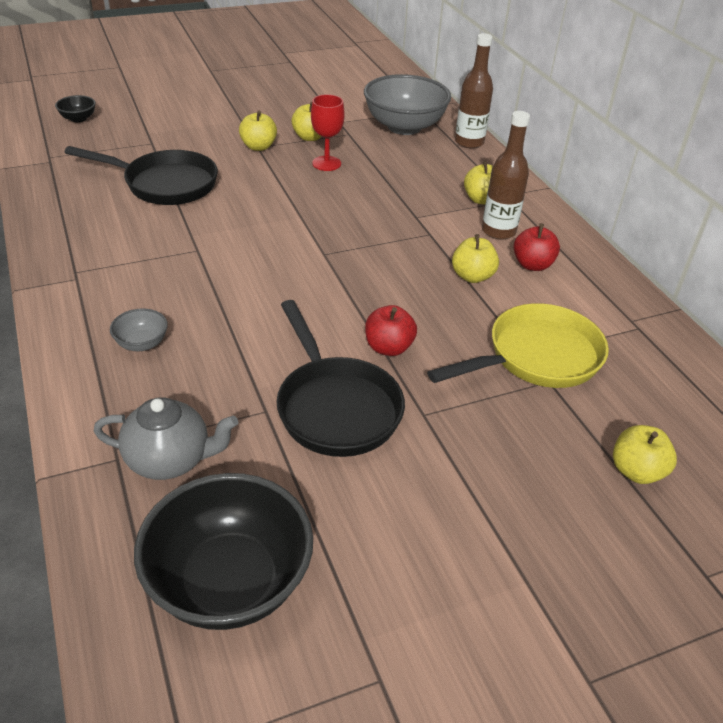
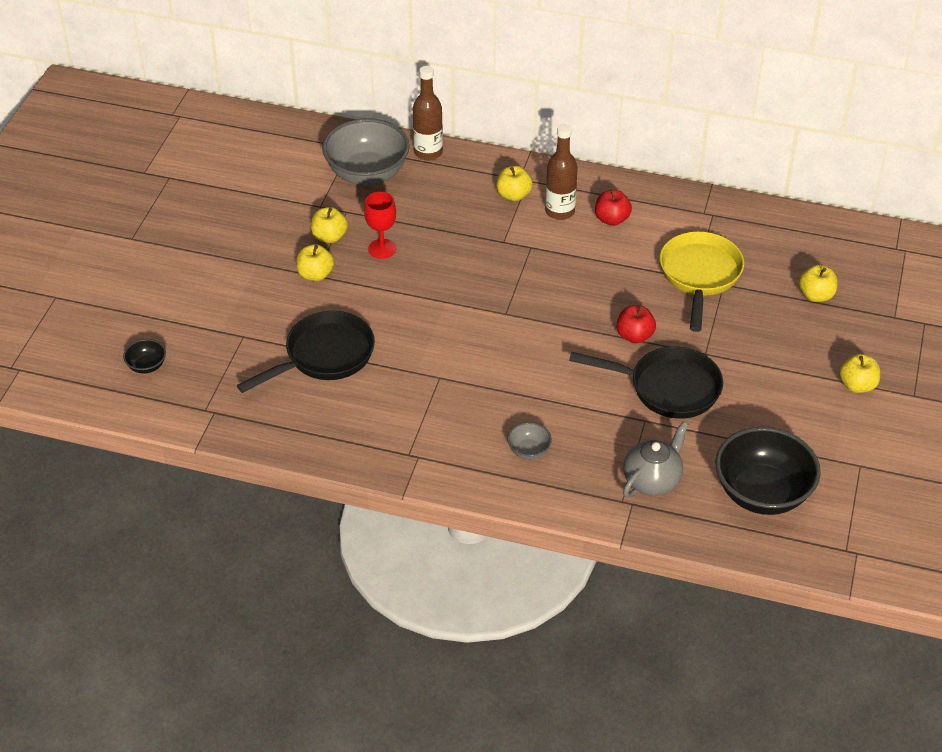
camera: 50 degrees left, 5 degrees up
(472, 276) = (598, 255): yellow apple -> yellow apple (857, 385)

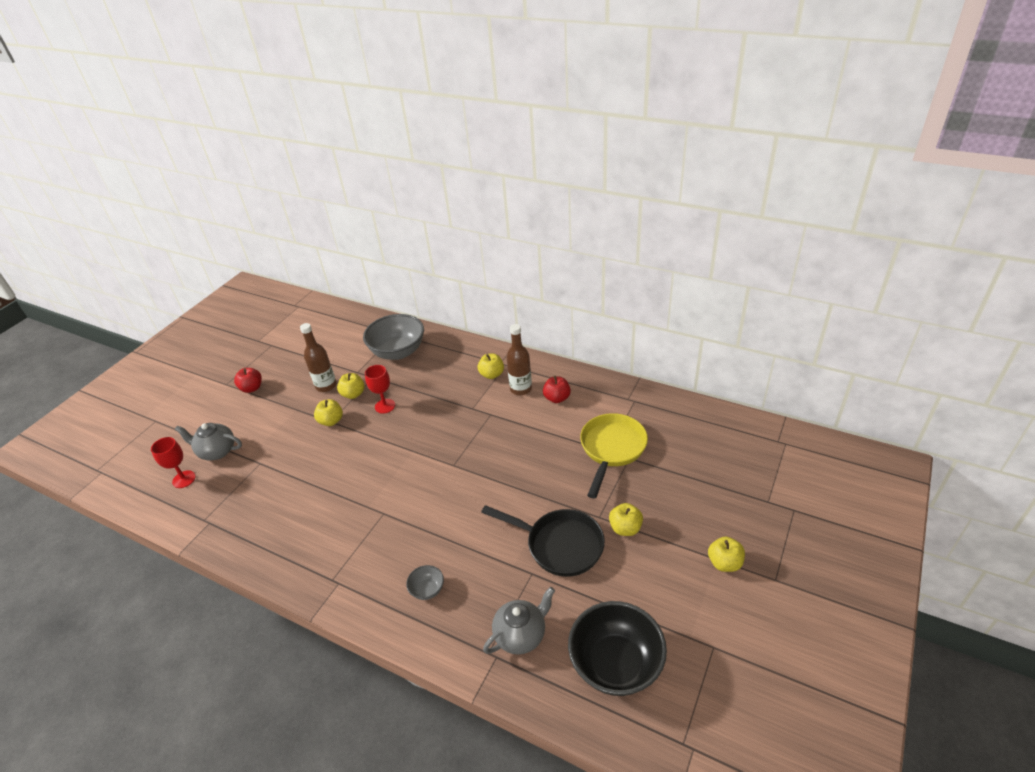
camera: 15 degrees right, 5 degrees down
(147, 366) = (184, 479): black bowl -> red goblet
(173, 327) = (217, 451): none -> grey teapot
(324, 356) = (307, 486): black pan -> none
(428, 152) = (444, 340): brown bottle -> brown bottle (326, 386)
(634, 336) = (546, 494): red apple -> red apple (252, 388)
(816, 295) = (703, 475): yellow apple -> yellow apple (625, 528)

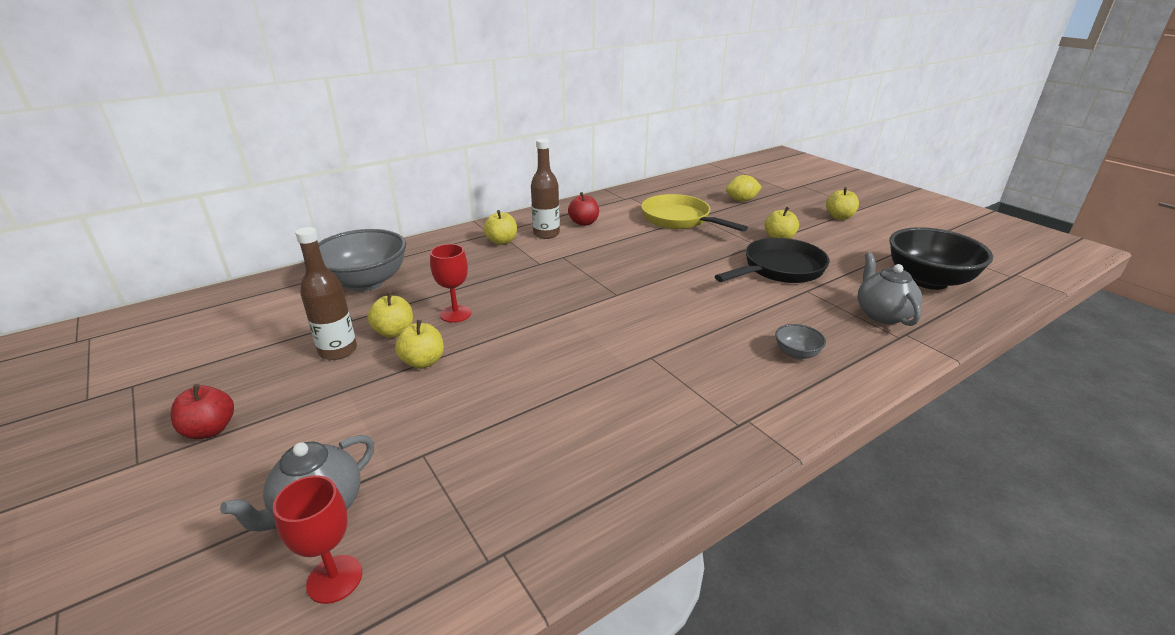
camera: 65 degrees left, 10 degrees down
(698, 475) = (741, 200): none -> yellow lemon

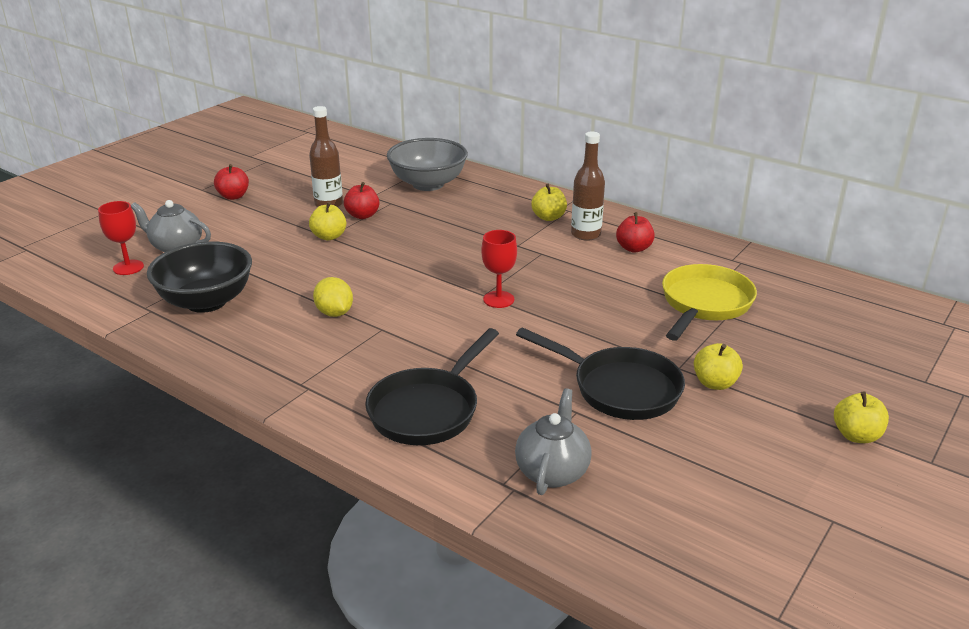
camera: 70 degrees right, 0 degrees up
(394, 332) = (362, 215): yellow apple -> red apple
(455, 314) = (402, 230): red goblet -> red goblet (498, 299)
(741, 200) = (825, 343): yellow lemon -> yellow lemon (334, 313)
(796, 353) = (428, 409): grey bowl -> black pan
(882, 314) = (552, 471): grey teapot -> grey teapot turned 45 degrees counterclockwise
(928, 280) = (685, 519): black bowl -> black bowl (206, 302)

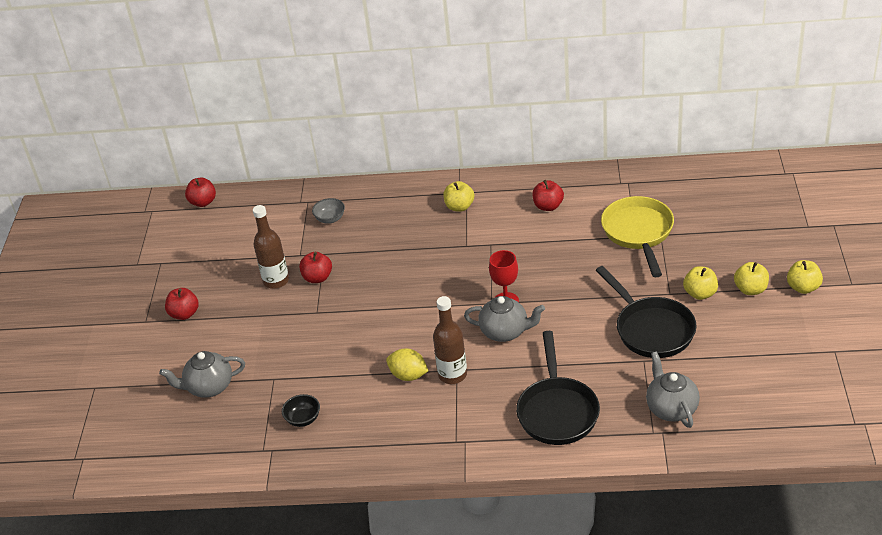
camera: 30 degrees left, 10 degrees up
(128, 267) = (197, 426): red goblet -> none
(206, 302) = (303, 419): black bowl -> black bowl, size x0.44
(329, 236) = (317, 311): yellow apple -> yellow apple (750, 289)
(350, 140) = (203, 202): none -> red apple
(428, 184) = (330, 219): grey bowl -> grey bowl, size x0.44
(466, 321) = (505, 332): none -> grey teapot
(586, 234) = (503, 210): brown bottle -> brown bottle (452, 375)
(619, 388) = (651, 329): black pan -> black pan turned 60 degrees clockwise

